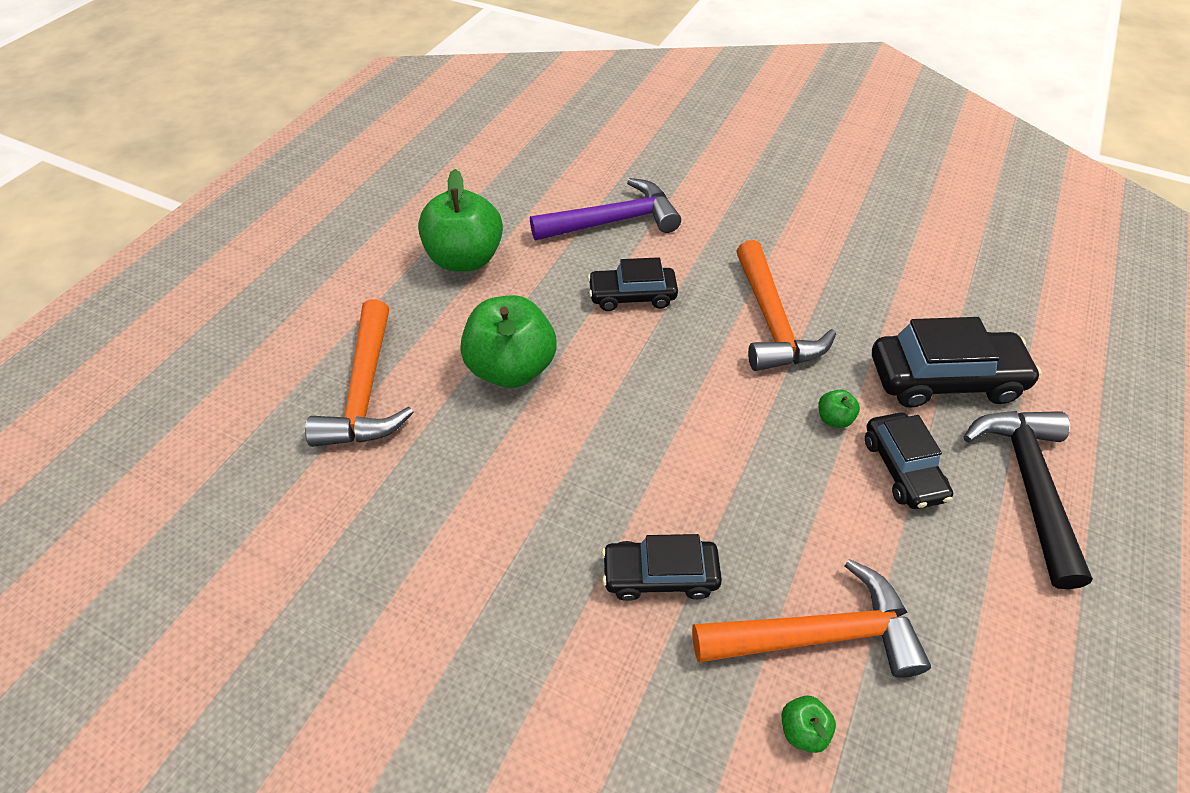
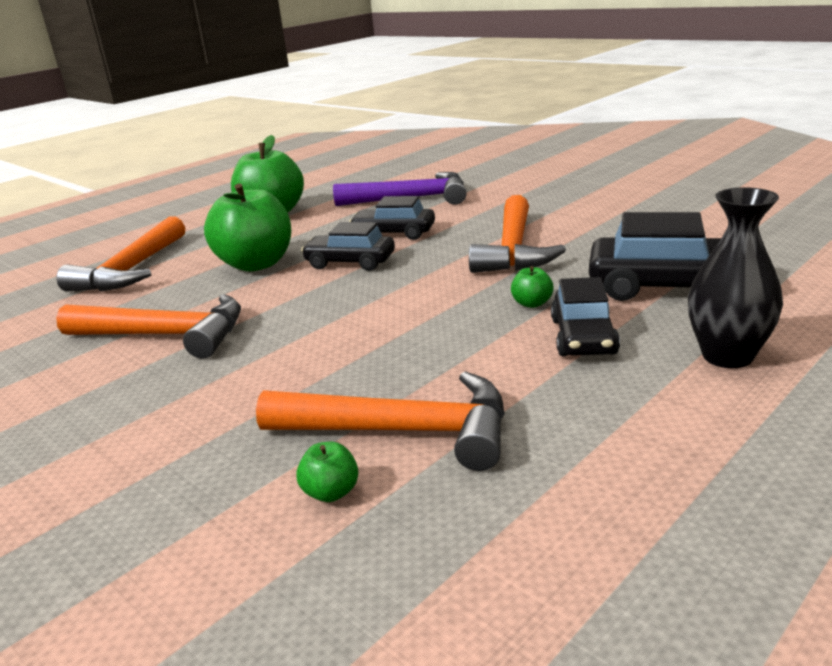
camera: 20 degrees right, 25 degrees down
(494, 515) = (166, 335): none -> orange hammer
(660, 575) = (277, 379): black car -> black car (350, 262)
(1027, 484) = (727, 356): black hammer -> black vase

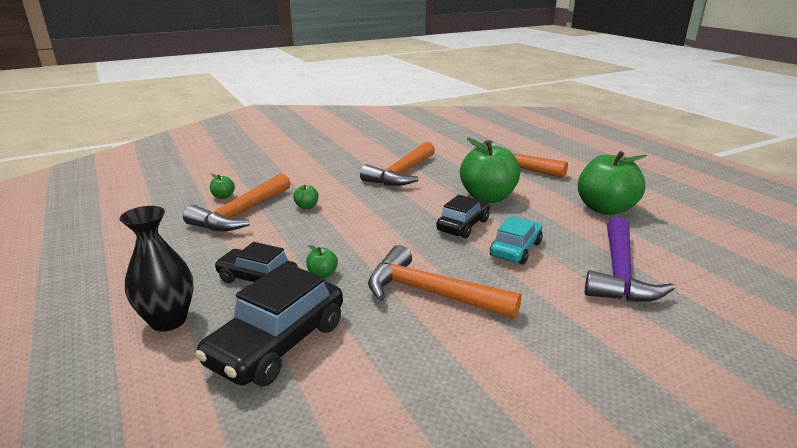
camera: 105 degrees right, 0 degrees up
(341, 376) = (307, 207): none -> green apple
(394, 233) = (515, 249): black car -> turquoise car

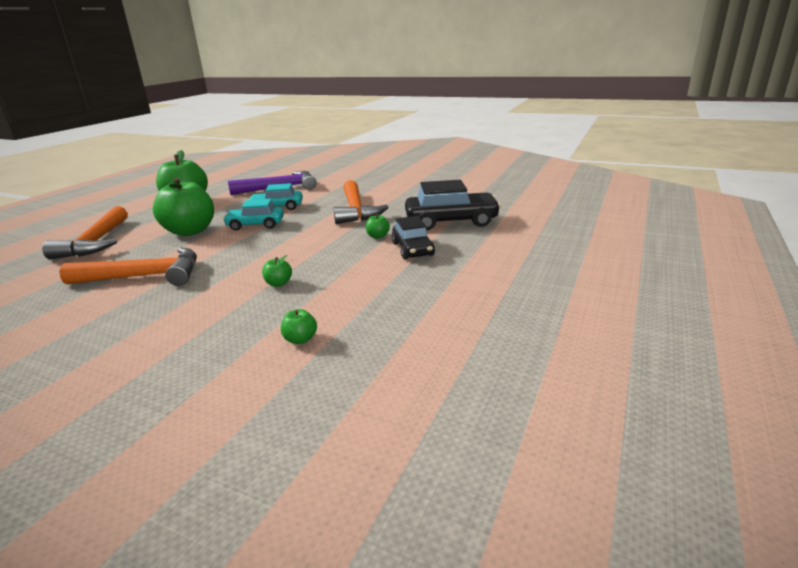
camera: 125 degrees left, 0 degrees up
(168, 320) = (489, 250): black vase -> none
(241, 213) = (330, 305): orange hammer -> none
(463, 225) = (255, 225): black car -> turquoise car

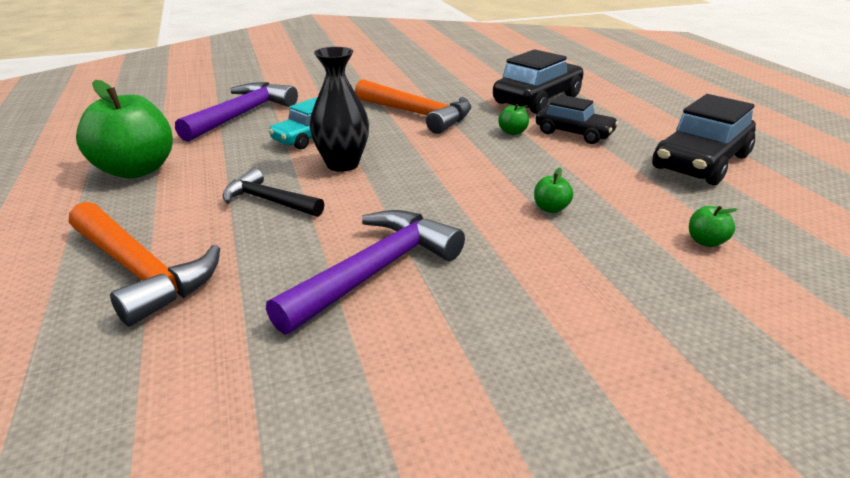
camera: 45 degrees left, 5 degrees up
(145, 276) = (375, 271): orange hammer -> purple hammer
(190, 231) = (268, 201): green apple -> black hammer
(255, 225) = (342, 164): turquoise car -> black vase
(443, 297) = (701, 162): none -> black car

